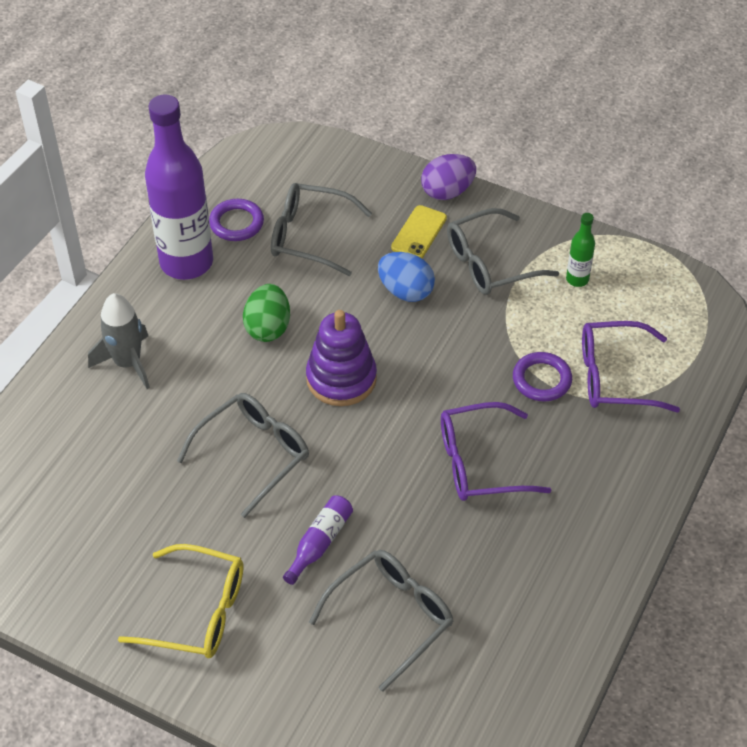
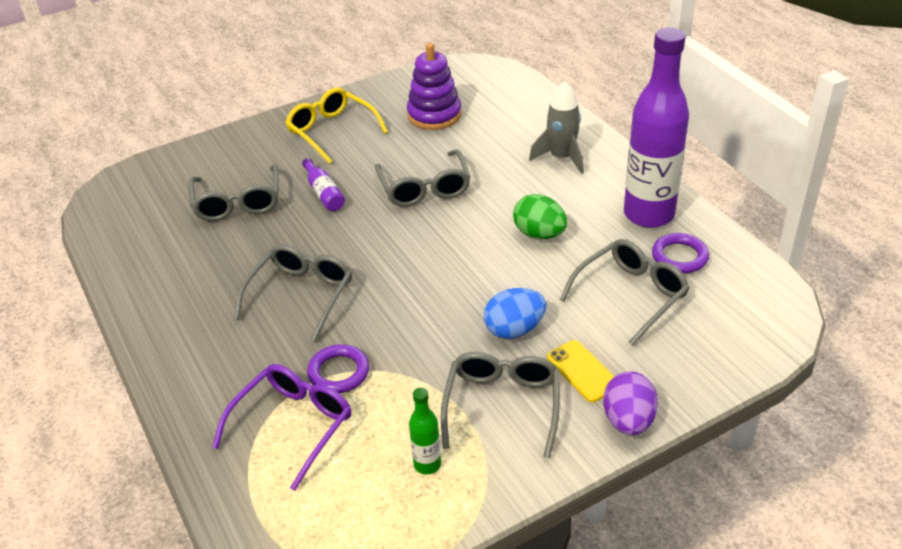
camera: 125 degrees right, 10 degrees down
(197, 612) = (331, 131): yellow glasses -> yellow glasses turned 90 degrees clockwise
(341, 378) = (452, 254): purple stacking toy -> purple stacking toy (434, 115)
(480, 463) = (301, 295): purple glasses -> grey glasses

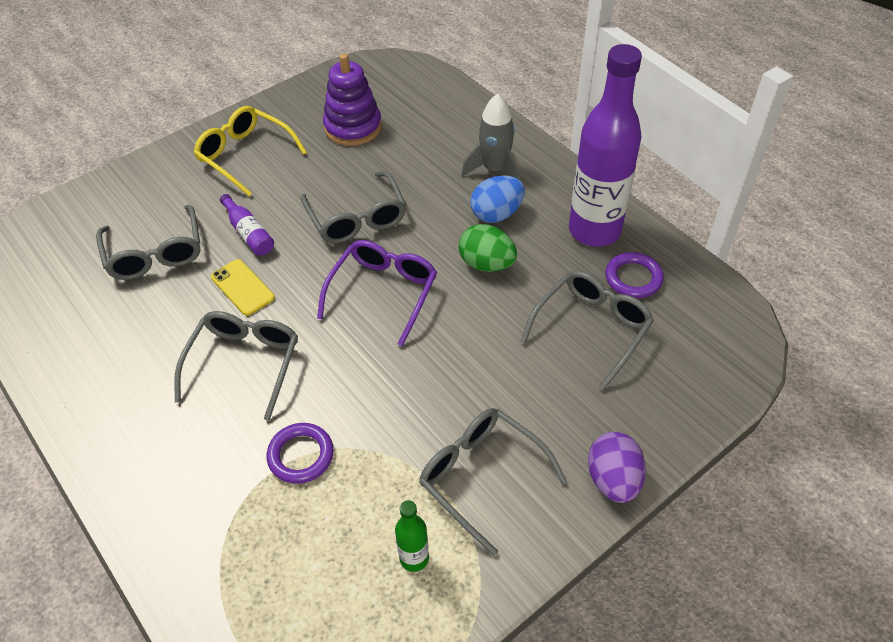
camera: 10 degrees left, 10 degrees up
(293, 425) = (261, 528): purple glasses -> purple glasses (383, 292)
(502, 405) = (481, 476): grey glasses -> grey glasses turned 45 degrees counterclockwise
(514, 329) = (479, 382): blue egg -> blue egg (496, 214)
(582, 371) = (557, 425): yellow phone -> yellow phone (242, 287)

